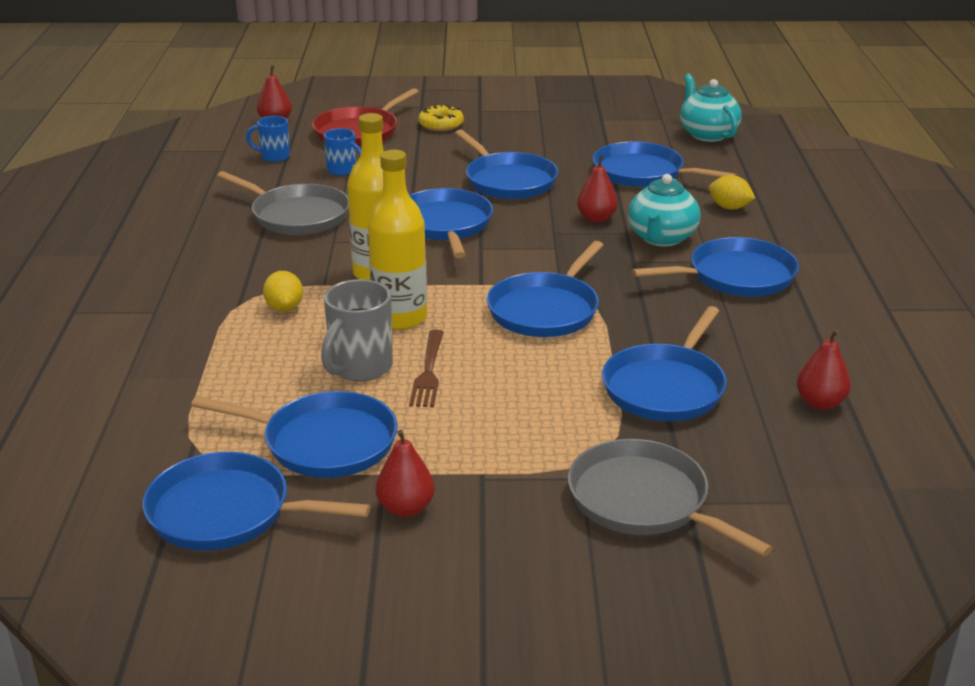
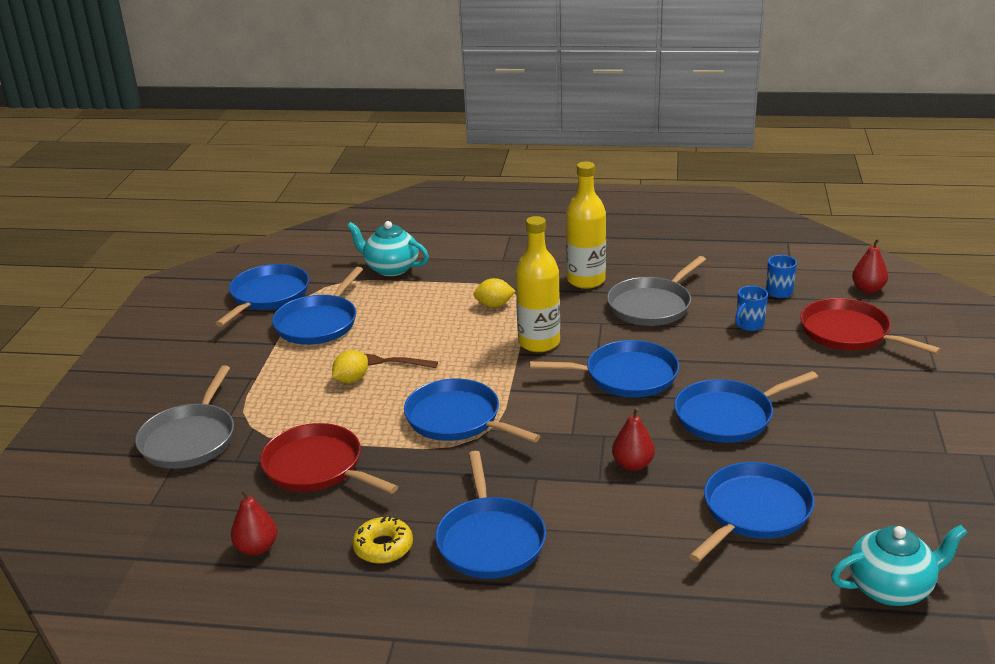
camera: 100 degrees right, 0 degrees up
(359, 368) = (400, 335): grey mug -> none
(400, 318) = (465, 351): yellow bottle -> yellow bottle (586, 280)
(405, 508) = (237, 350): red pear -> none
(441, 125) = (880, 381): yellow donut -> yellow donut (383, 547)
(644, 501) = (190, 439): grey pan -> grey pan turned 135 degrees clockwise
(661, 238) = (582, 502): turquoise teapot -> turquoise teapot (391, 268)
(666, 387) = (317, 467): blue pan -> red pan
(729, 207) = (655, 566): yellow lemon -> yellow lemon (351, 380)

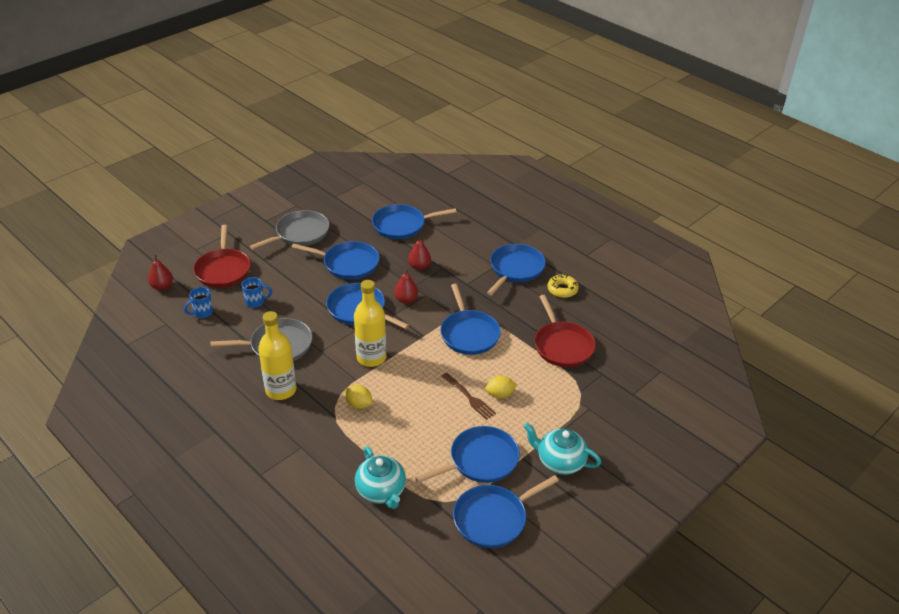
camera: 145 degrees left, 10 degrees up
(190, 439) = (620, 404): grey pan -> grey pan (300, 233)
(257, 548) = (618, 319): red pear -> red pear (406, 300)
(891, 588) = (397, 183): turquoise teapot -> turquoise teapot (560, 462)

